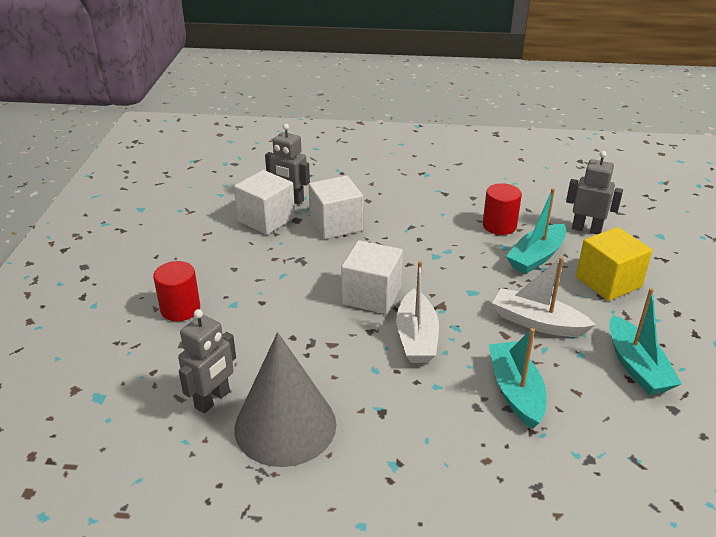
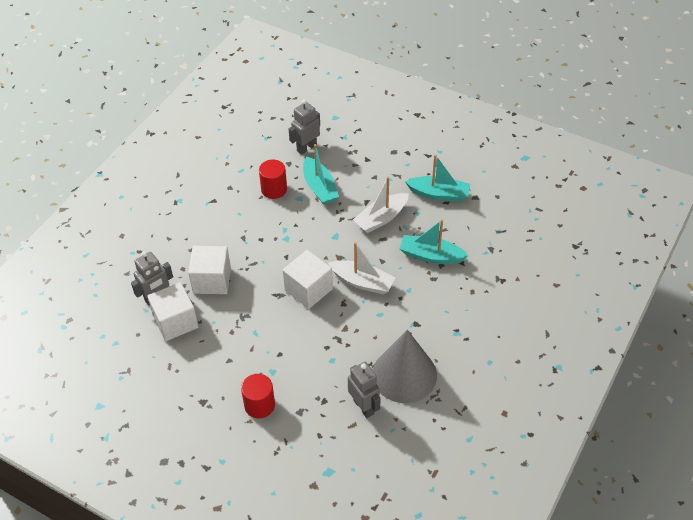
camera: 65 degrees left, 15 degrees up
(608, 282) = (364, 167): yellow cube -> none

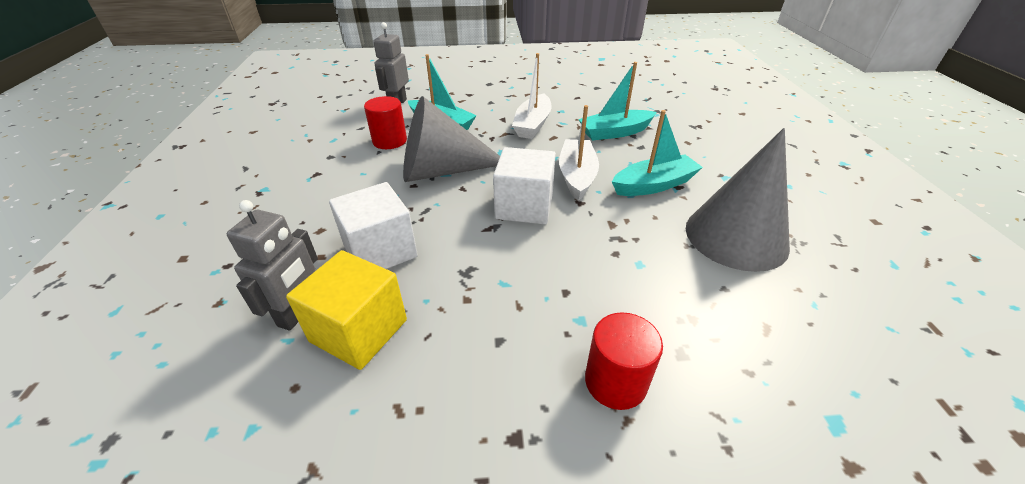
camera: 35 degrees left, 10 degrees down
(175, 322) = (359, 330): white cube -> yellow cube
(286, 235) = (442, 170): none -> grey cone
(362, 282) = (577, 176): white boat -> white boat turned 75 degrees counterclockwise
(363, 407) = (747, 296): grey robot -> none
(439, 194) = (564, 94): turquoise boat -> turquoise boat (654, 185)

